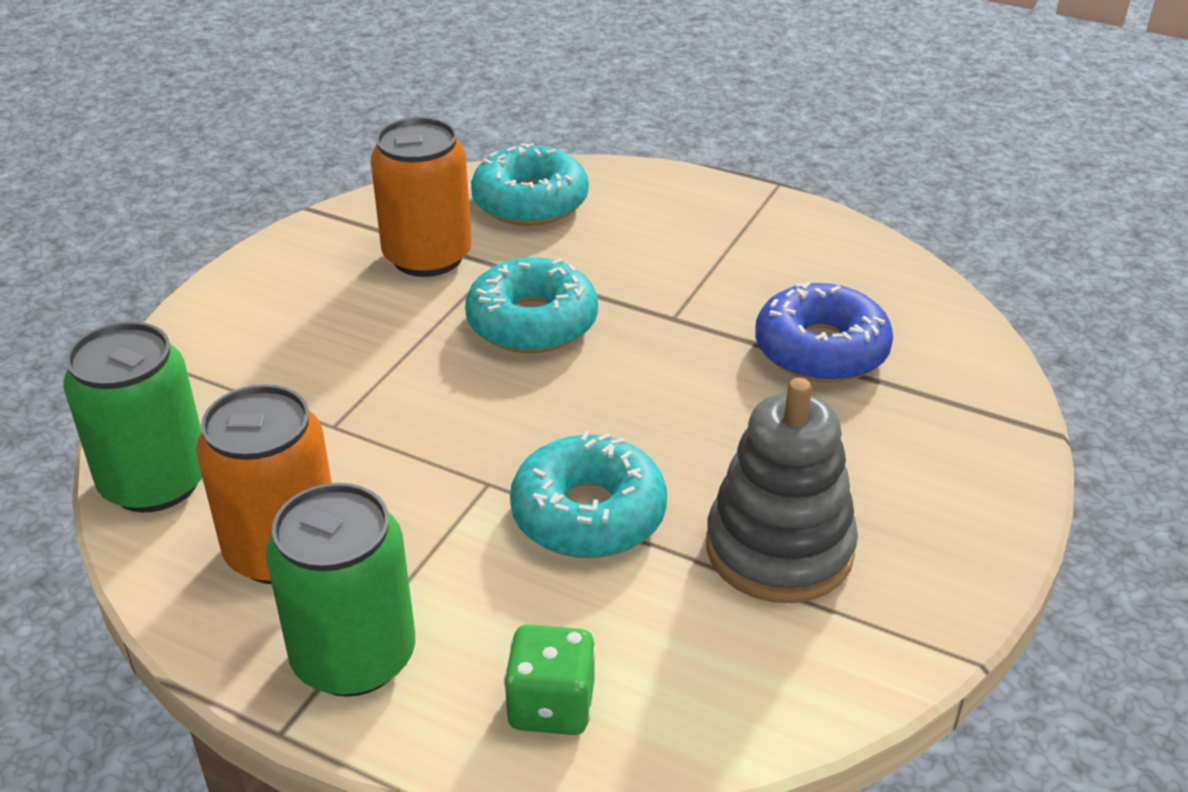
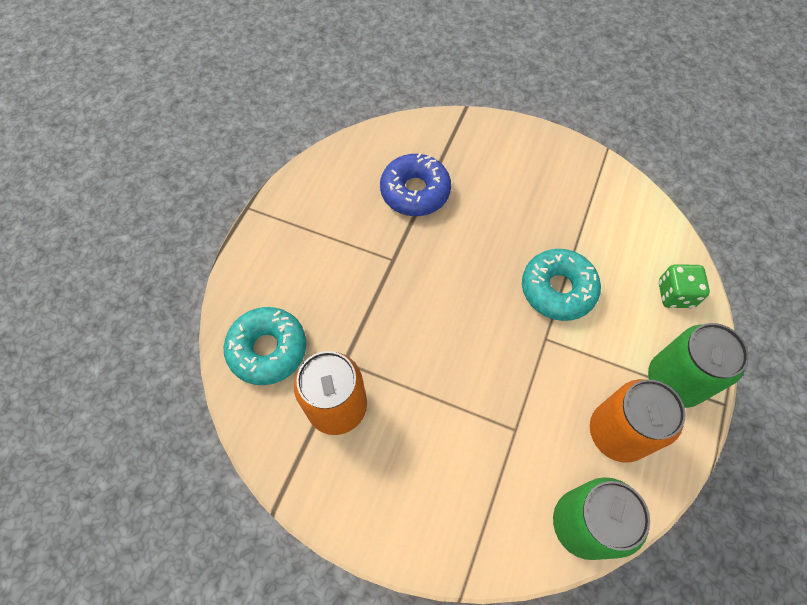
camera: 95 degrees left, 25 degrees up
(532, 322) = (404, 333): turquoise donut -> none
(779, 549) = (562, 212): grey stacking toy -> none

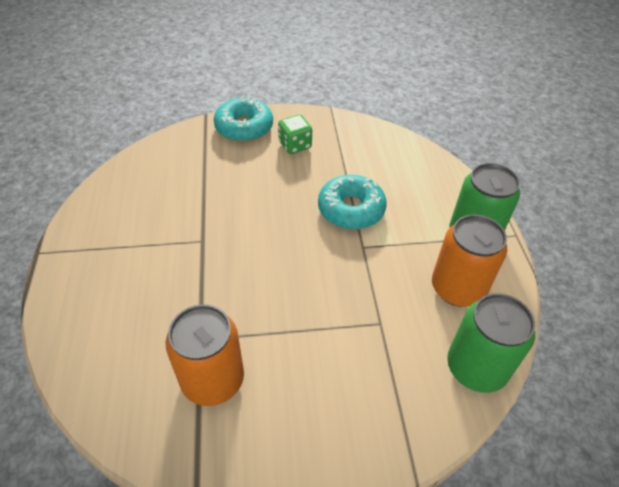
camera: 30 degrees left, 15 degrees down
(268, 349) = (117, 362): turquoise donut -> turquoise donut (244, 127)
(415, 191) = (194, 185): blue donut -> none
(675, 294) = (436, 179): green dice -> green dice (295, 145)

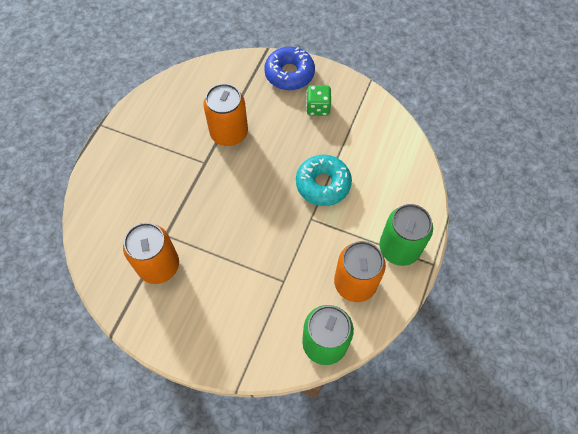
camera: 30 degrees right, 15 degrees up
(212, 201) = (229, 133): none -> orange can
(244, 127) = (289, 74): turquoise donut -> blue donut

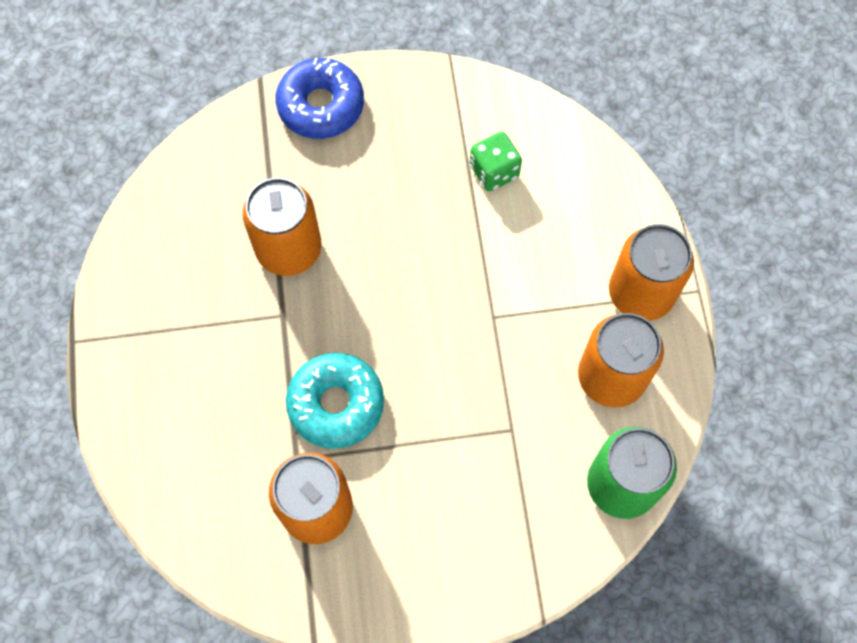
camera: 30 degrees left, 5 degrees up
(318, 107) = (398, 139): green dice -> green dice (494, 171)
(323, 184) = (478, 255): turquoise donut -> turquoise donut (336, 404)
(399, 248) = (640, 293): green can -> orange can

